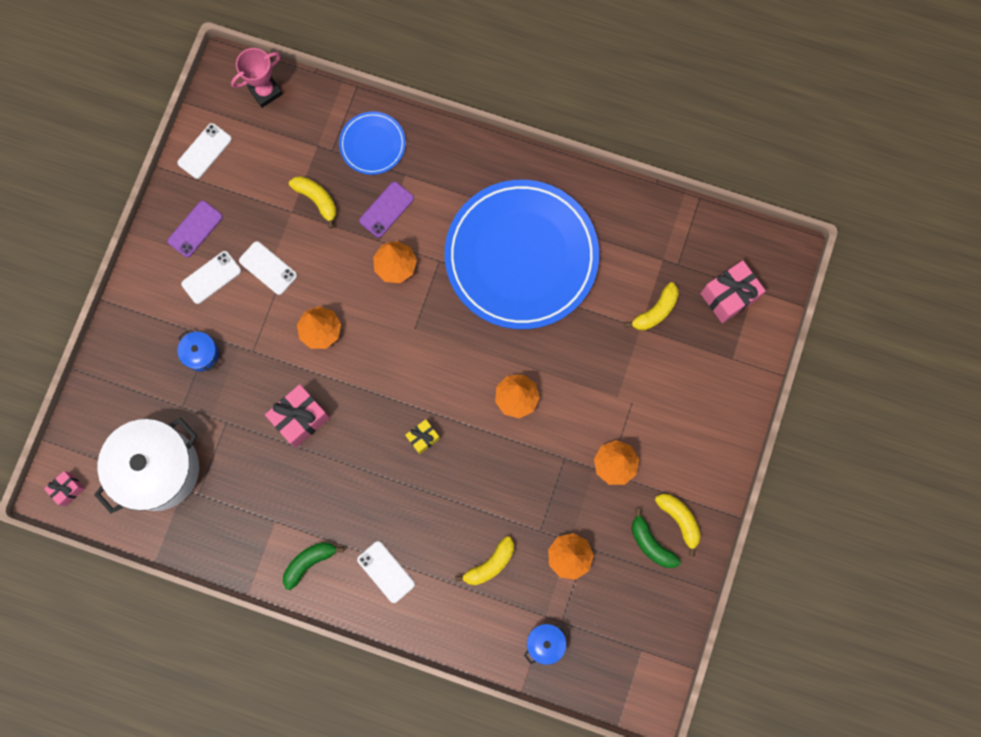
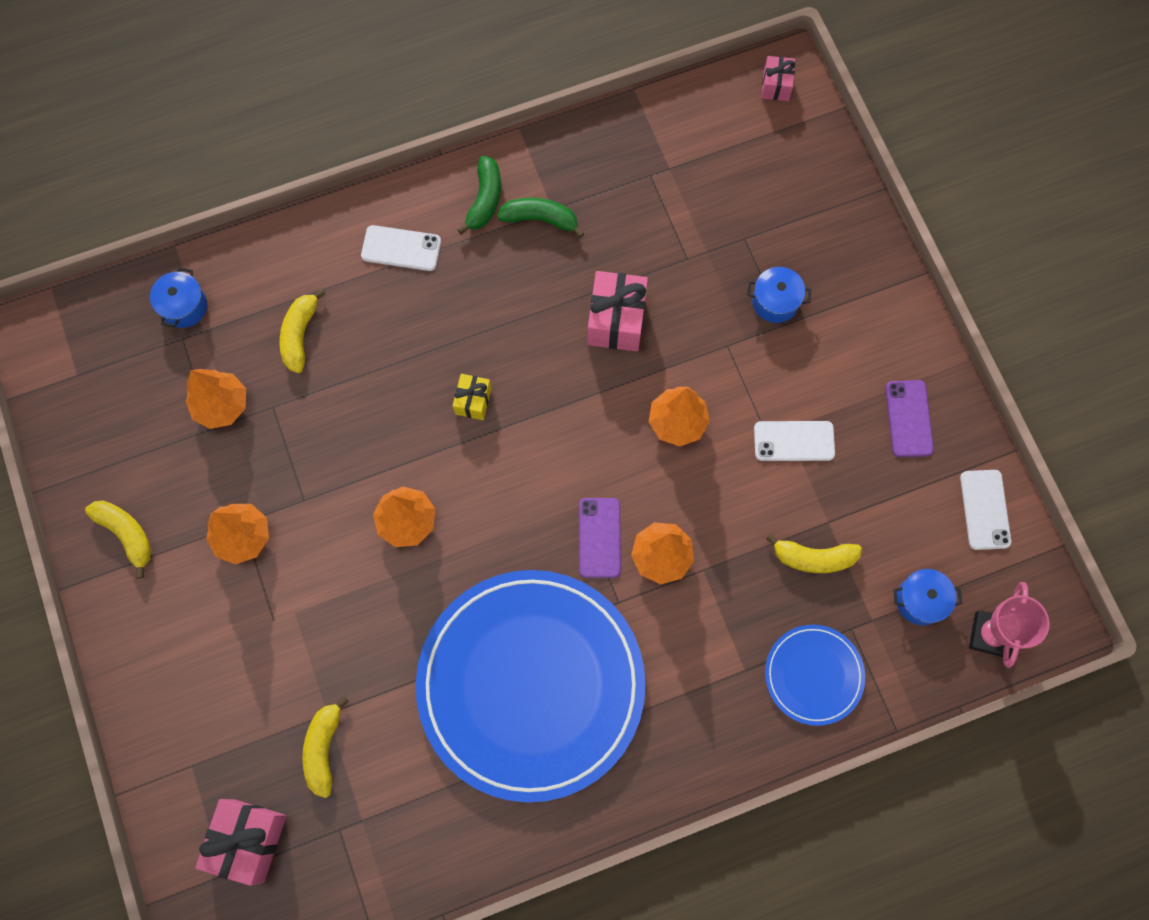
camera: 140 degrees right, 5 degrees down
(158, 469) = (710, 167): white pot -> none
(211, 277) = (842, 383): white phone -> none
(283, 135) = (920, 600): none -> blue pot
(386, 209) = (728, 611): purple phone -> purple phone (599, 538)
(651, 543) = (142, 485): green banana -> green banana (540, 219)
(679, 520) = (127, 534): yellow banana -> yellow banana turned 150 degrees counterclockwise

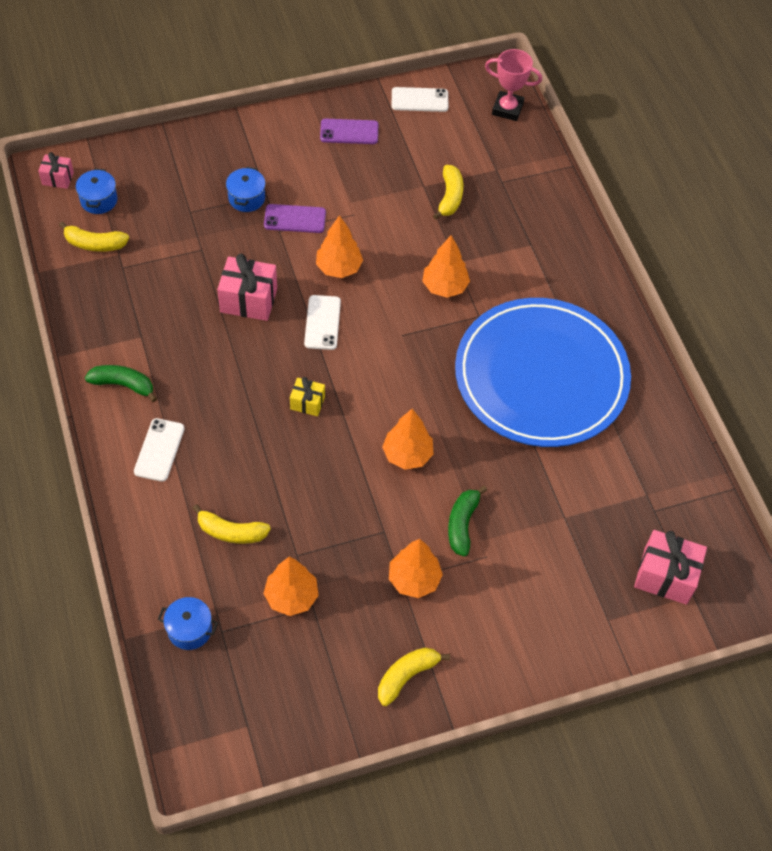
camera: 90 degrees left, 15 degrees down
(324, 748) = (591, 520): yellow banana -> yellow banana (94, 244)
(540, 219) = (149, 345): green banana -> green banana (462, 524)
(599, 538) = (428, 324): purple phone -> purple phone (295, 219)
(794, 441) = (360, 199): white phone -> white phone (322, 322)
(813, 675) = (534, 206): blue plate -> none
(920, 600) = (483, 142): blue pot -> blue pot (99, 200)

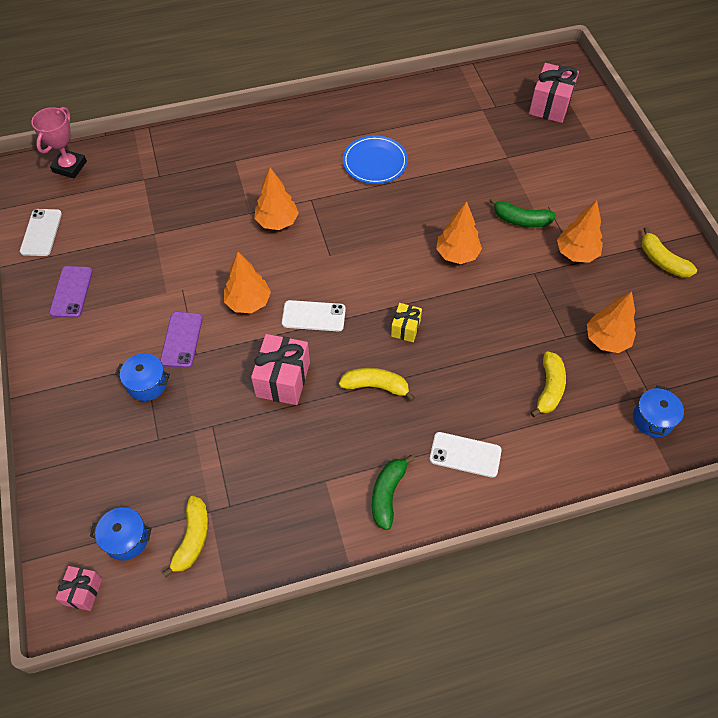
camera: 85 degrees left, 0 degrees up
(450, 197) = (172, 214): yellow banana -> yellow banana (376, 386)
(541, 376) = (375, 162): blue plate -> blue plate, size x0.44

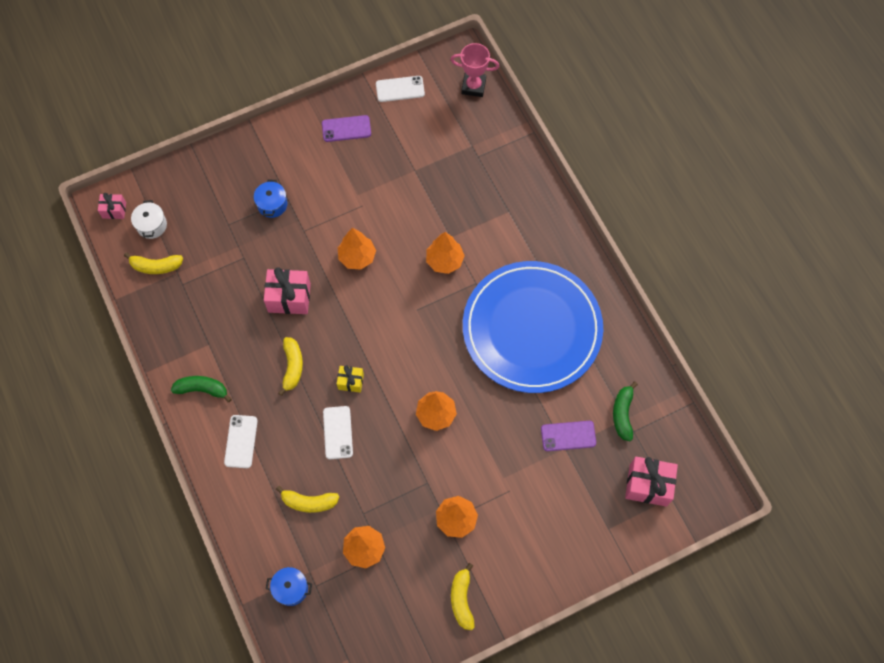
camera: 80 degrees right, 10 degrees up
(126, 539) = (152, 225): blue pot -> white pot
(181, 339) = (314, 217): purple phone -> purple phone (568, 436)
(313, 316) = (351, 308): white phone -> white phone (337, 432)
(375, 162) = (532, 329): blue plate -> blue plate, size x2.27
(521, 220) = (487, 467): green banana -> green banana (622, 414)
(662, 261) = (462, 599): yellow banana -> yellow banana turned 45 degrees counterclockwise

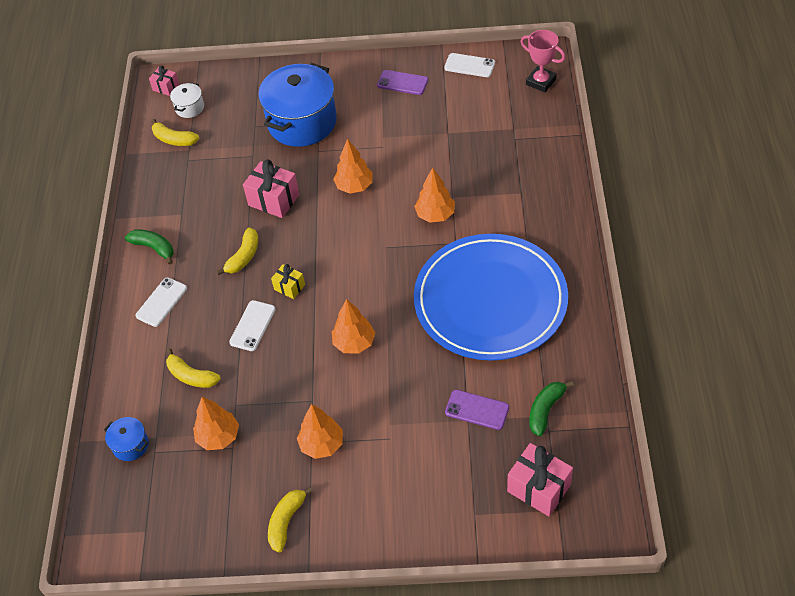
camera: 30 degrees right, 15 degrees down
(272, 204) = (302, 122): blue pot -> blue pot, size x2.32

